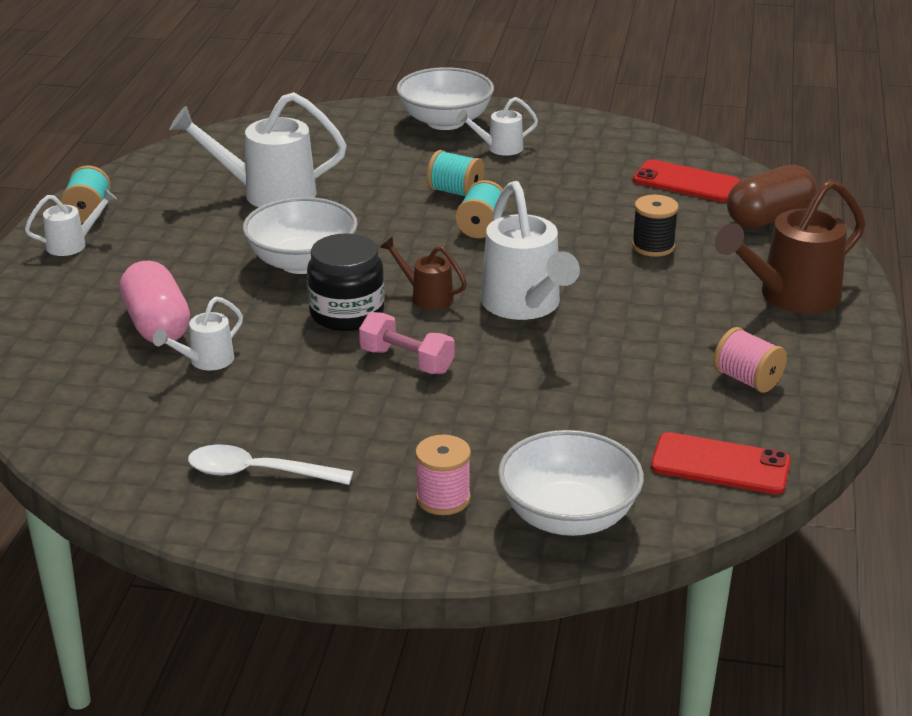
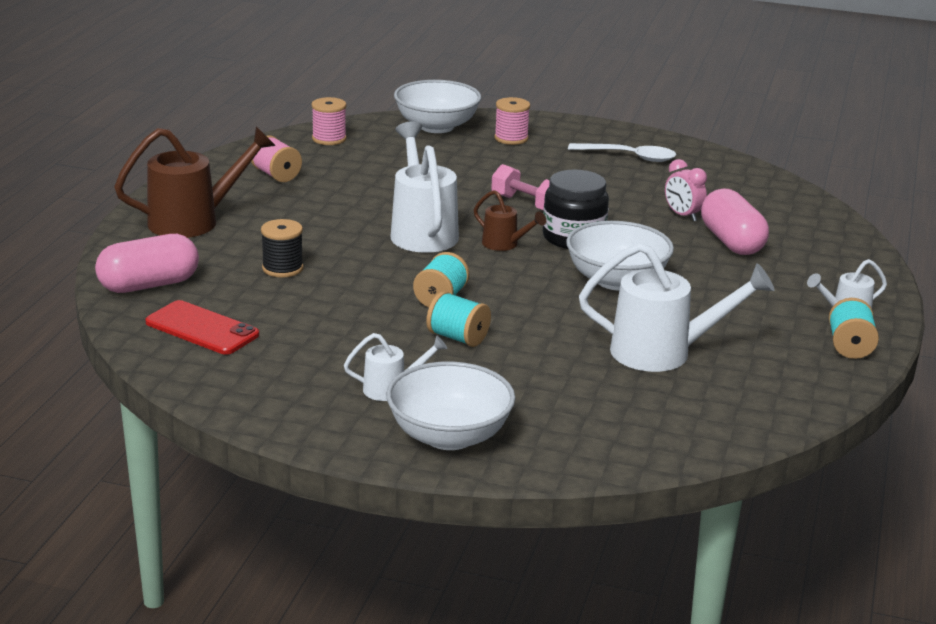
camera: 175 degrees left, 5 degrees down
(206, 361) = (683, 215): white watering can -> pink clock
(720, 465) = (329, 139): red phone -> pink spool
(769, 218) = (149, 285): brown capsule -> pink capsule

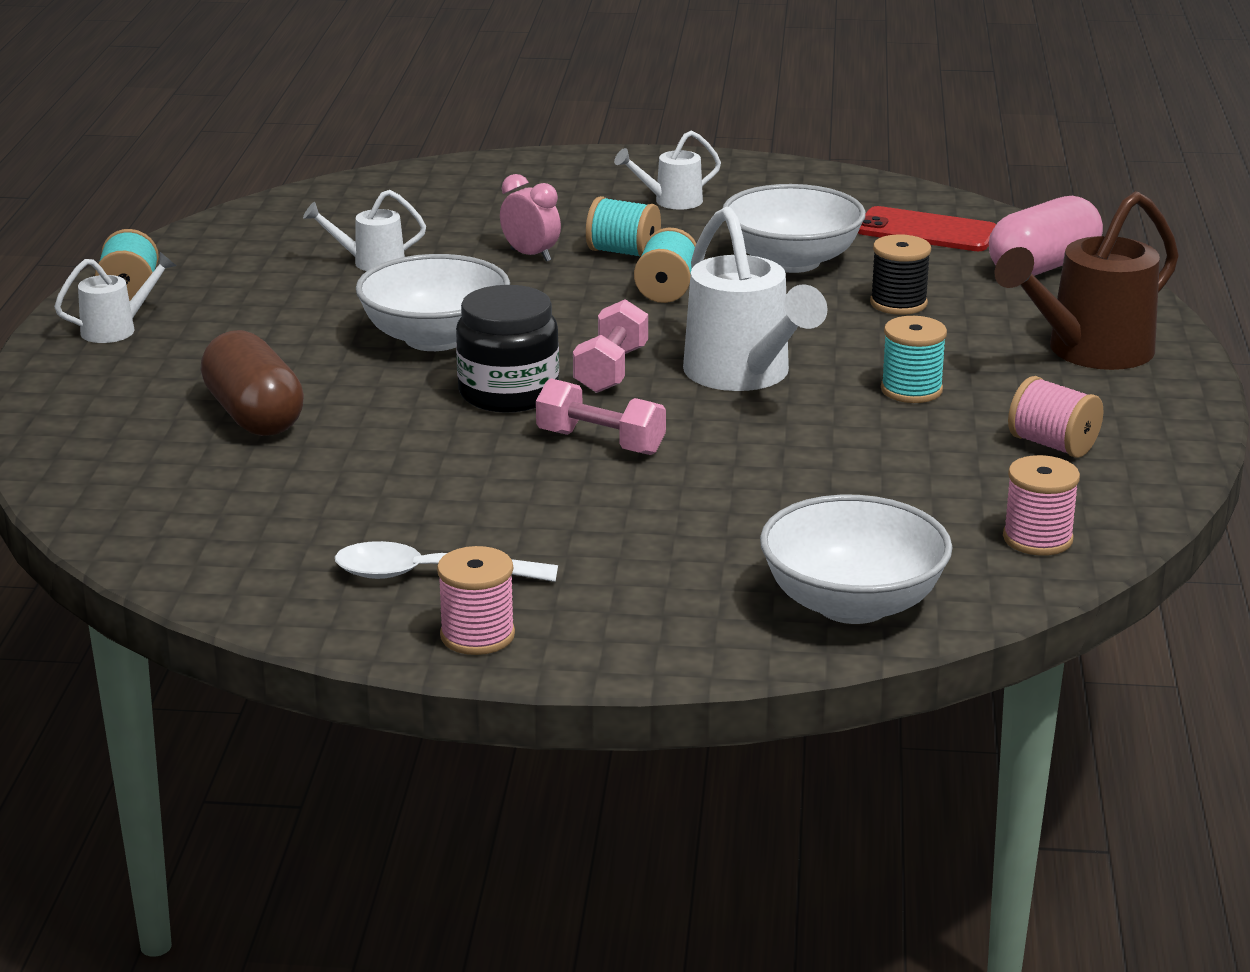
camera: 170 degrees right, 0 degrees up
(326, 211) = (911, 390): none -> turquoise spool
(449, 436) = (592, 174): white bowl -> white bowl (791, 261)
(504, 244) = (611, 370): brown watering can -> pink dumbbell
(511, 138) = (683, 592): pink spool -> pink spool (477, 635)
(663, 353) = (371, 262): white watering can -> white watering can, size x0.52
(683, 215) = (330, 453): pink clock -> pink clock (530, 255)
(731, 242) = (254, 416): pink capsule -> brown capsule

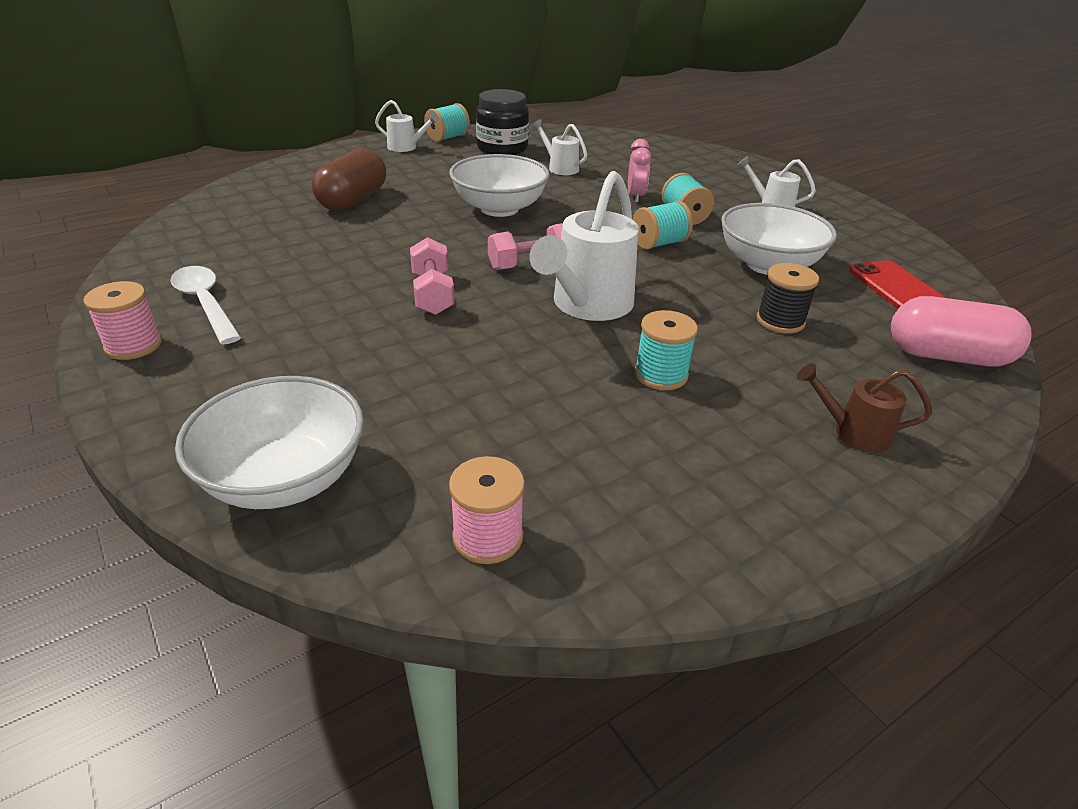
camera: 50 degrees right, 10 degrees up
(508, 393) = (461, 247): black jar -> black jar (502, 148)
(1053, 445) = (666, 478): pink spool -> none
(1089, 352) = (853, 432): brown watering can -> brown watering can, size x0.52

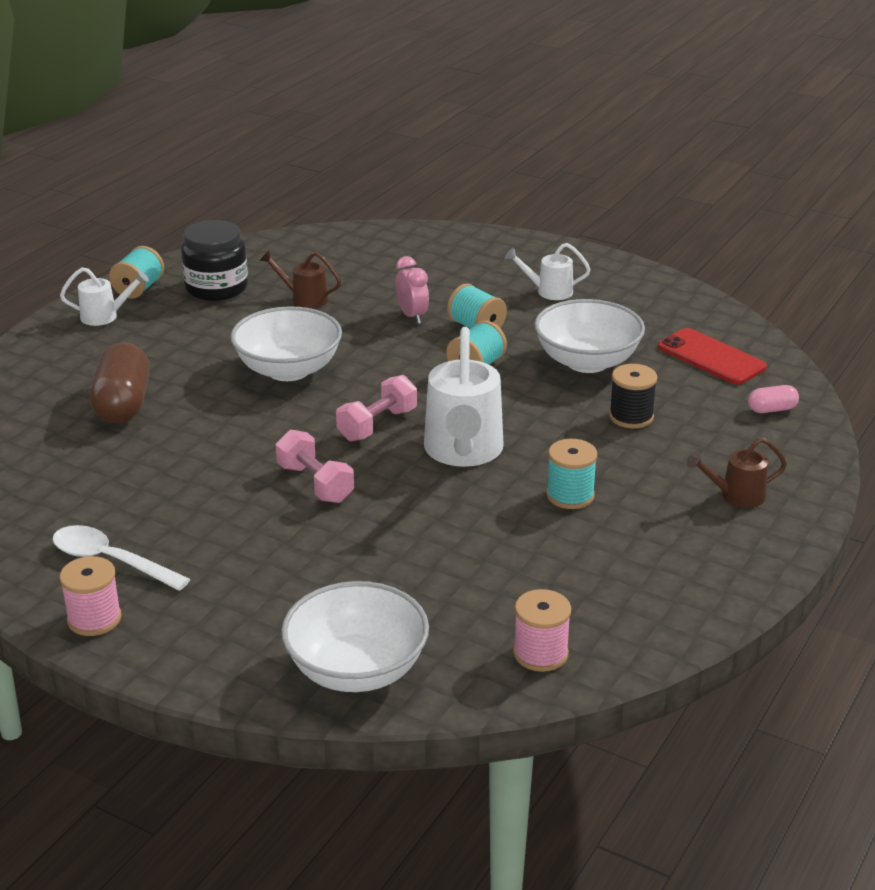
camera: 25 degrees left, 5 degrees down
(560, 168) = (304, 299): white watering can -> brown watering can
(947, 356) = (772, 409): pink capsule -> pink capsule, size x0.48

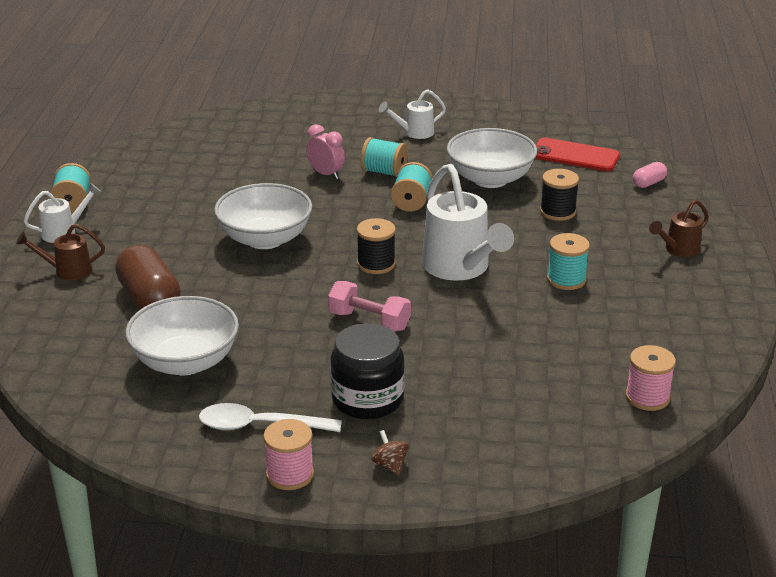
camera: 25 degrees left, 0 degrees up
(198, 640) = (390, 465): none -> brown spinning top
(216, 288) = (142, 187): black jar -> black jar (367, 399)
(304, 299) = (225, 180): brown watering can -> brown watering can (67, 271)
(356, 670) = (529, 449): white bowl -> white bowl (185, 362)
(377, 425) = (376, 264): pink dumbbell -> black spool

